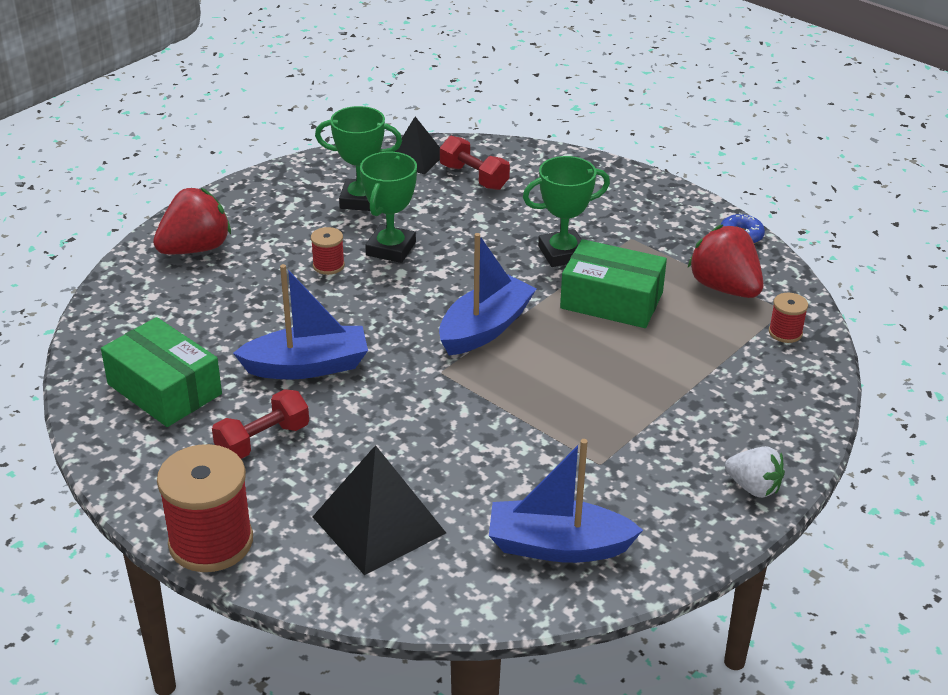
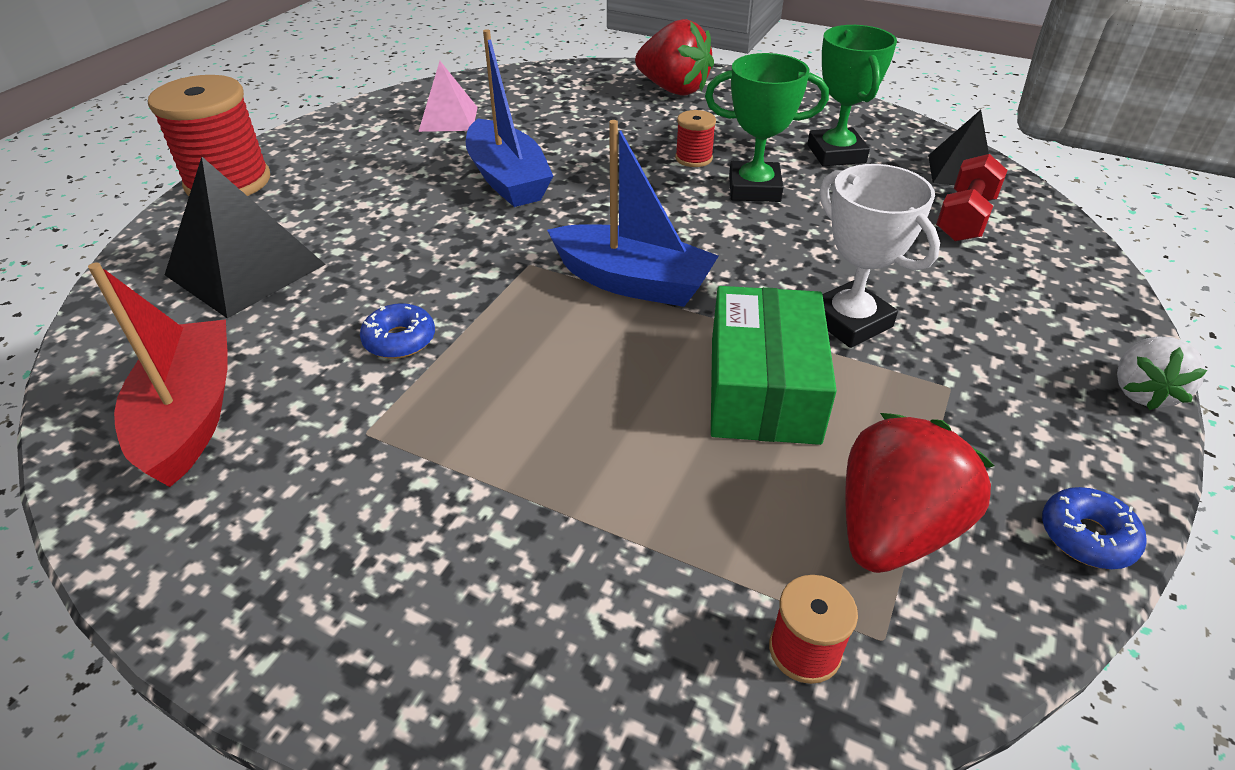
camera: 75 degrees right, 5 degrees up
(164, 389) = (448, 119): green box -> pink pyramid
(262, 440) = (380, 179): red dumbbell -> none
(509, 442) = (400, 340): none -> blue donut
(557, 546) = (190, 415): blue boat -> red boat
(562, 253) = (849, 321): green trophy -> white trophy
(753, 487) = (314, 642): white strawberry -> white strawberry (1142, 392)

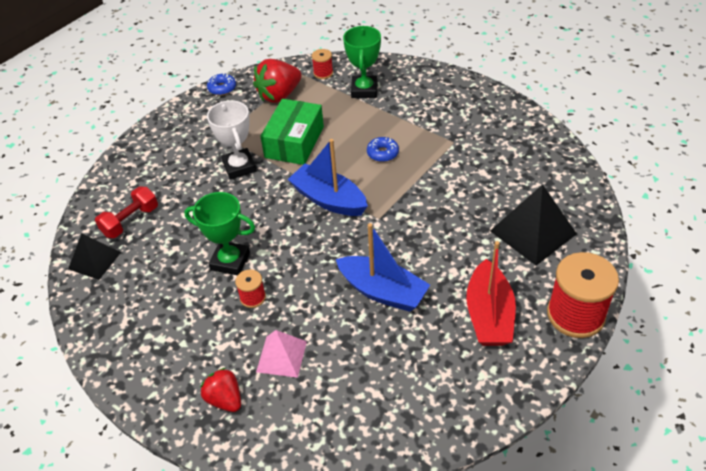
camera: 165 degrees left, 5 degrees up
(190, 415) = (526, 155): red boat -> red boat (489, 315)
(400, 340) = (444, 180): blue donut -> blue donut (382, 153)
(448, 119) = (423, 378): pink pyramid -> pink pyramid (281, 356)
(508, 179) = (383, 291): blue boat -> blue boat turned 135 degrees clockwise
(673, 89) = (225, 399): red strawberry -> red strawberry, size x0.63
(836, 154) = (156, 289): green trophy -> green trophy (364, 90)
(1142, 392) = (152, 126): white strawberry -> none

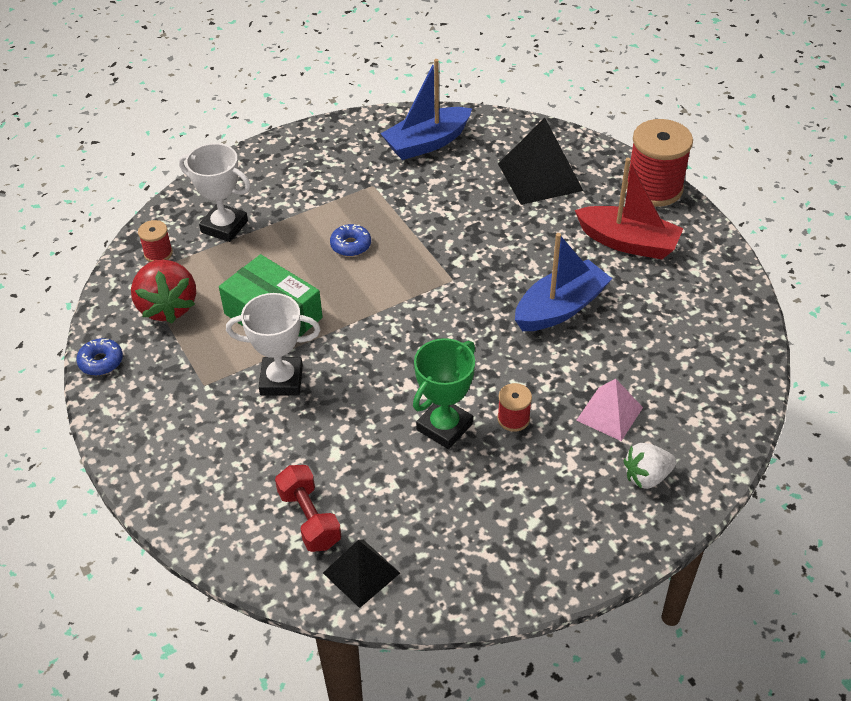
camera: 70 degrees left, 0 degrees up
(225, 399) = (646, 476): red strawberry -> white strawberry
(329, 199) = (397, 312): blue boat -> blue boat (427, 143)
(364, 90) = (224, 226): green trophy -> white trophy

